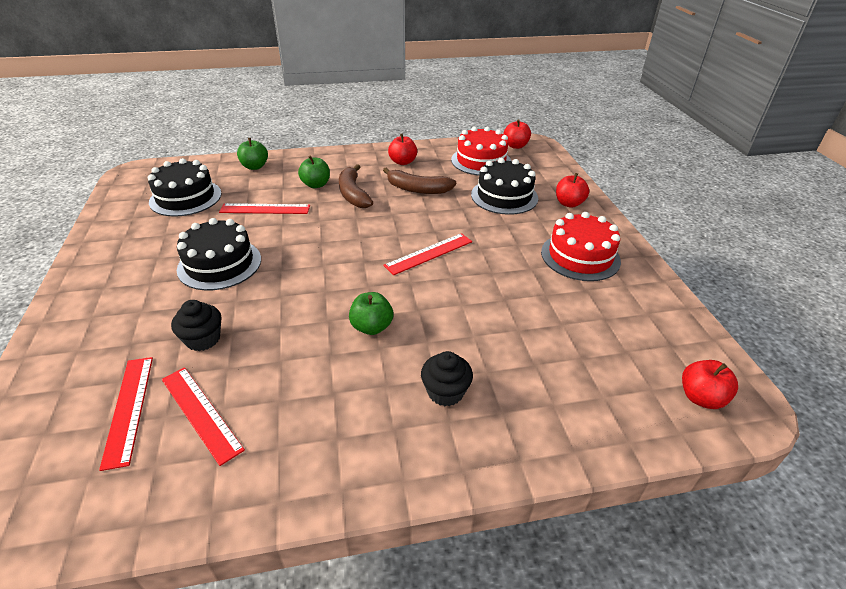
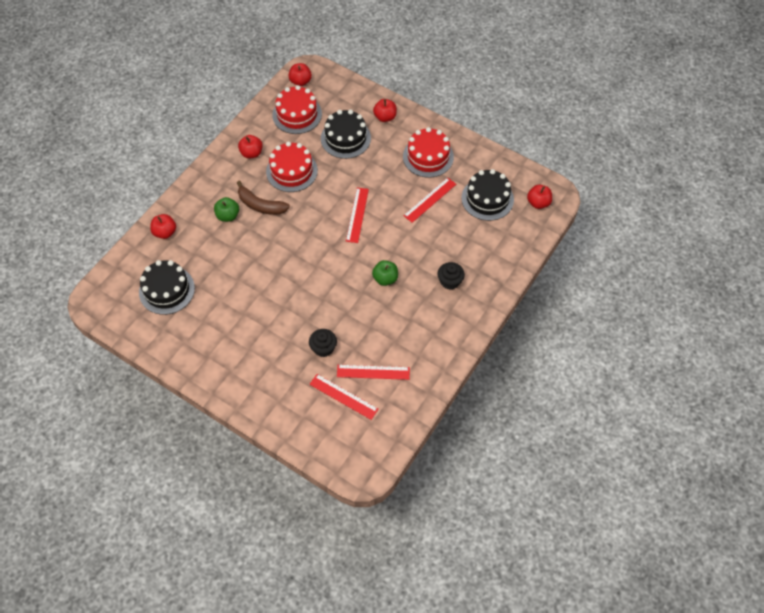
camera: 45 degrees left, 20 degrees up
(219, 264) = (265, 310): black cake -> black cake (487, 199)
(255, 167) = (165, 232): green apple -> red apple
(265, 209) = (228, 258): red ruler -> red ruler (430, 200)
(417, 189) = (291, 171): brown banana -> red cake

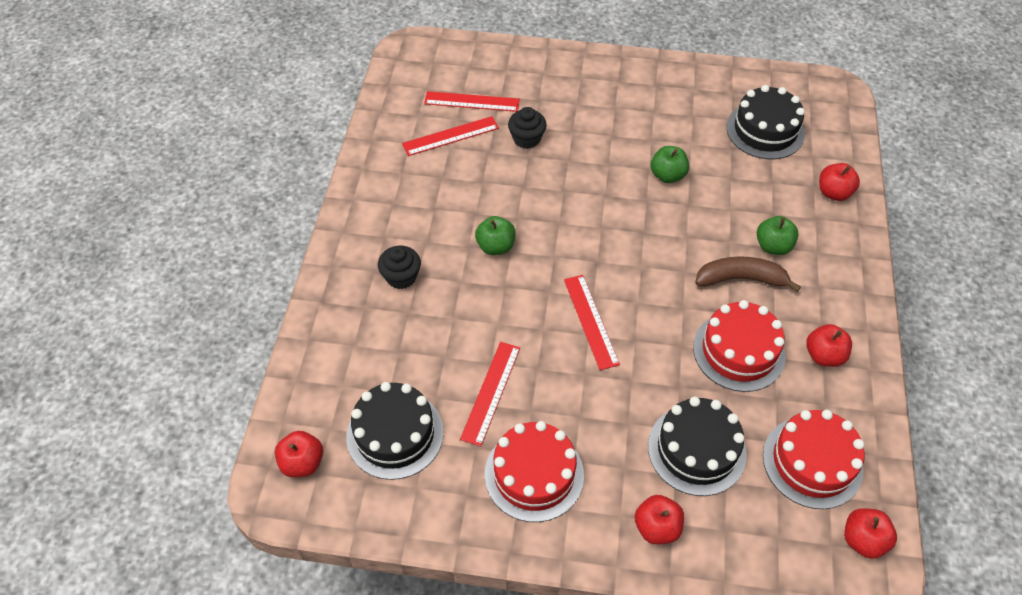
camera: 155 degrees right, 5 degrees down
(252, 283) = (667, 175): none -> green apple

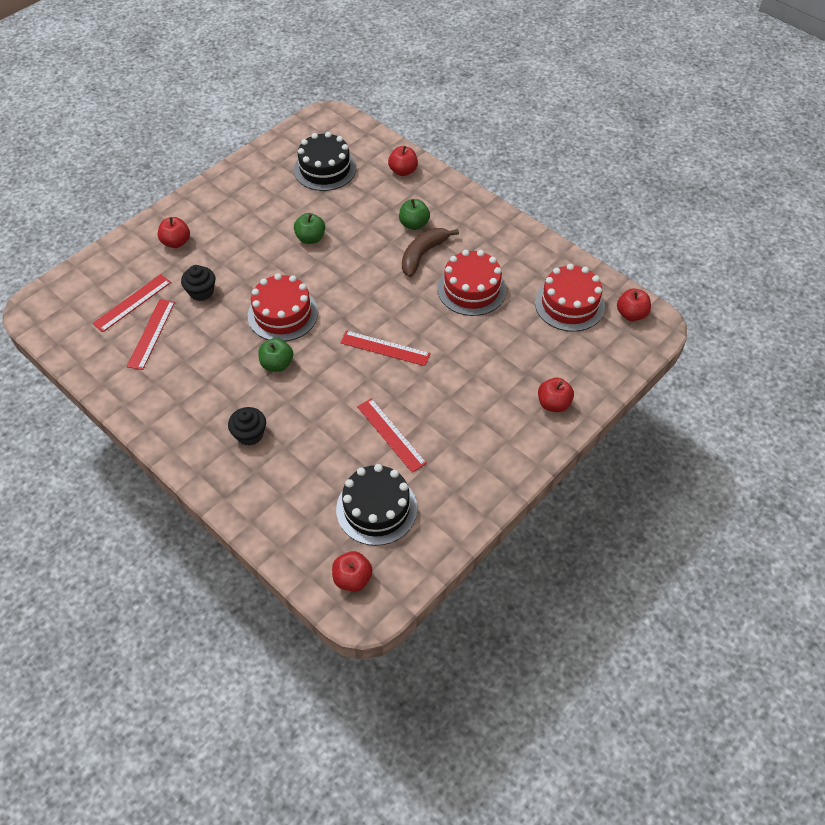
camera: 55 degrees left, 0 degrees up
(534, 474) = (470, 445): red cake -> red cake (283, 314)
(696, 449) = (519, 352): black cake -> none
(823, 355) = (508, 253): red apple -> red apple (176, 242)

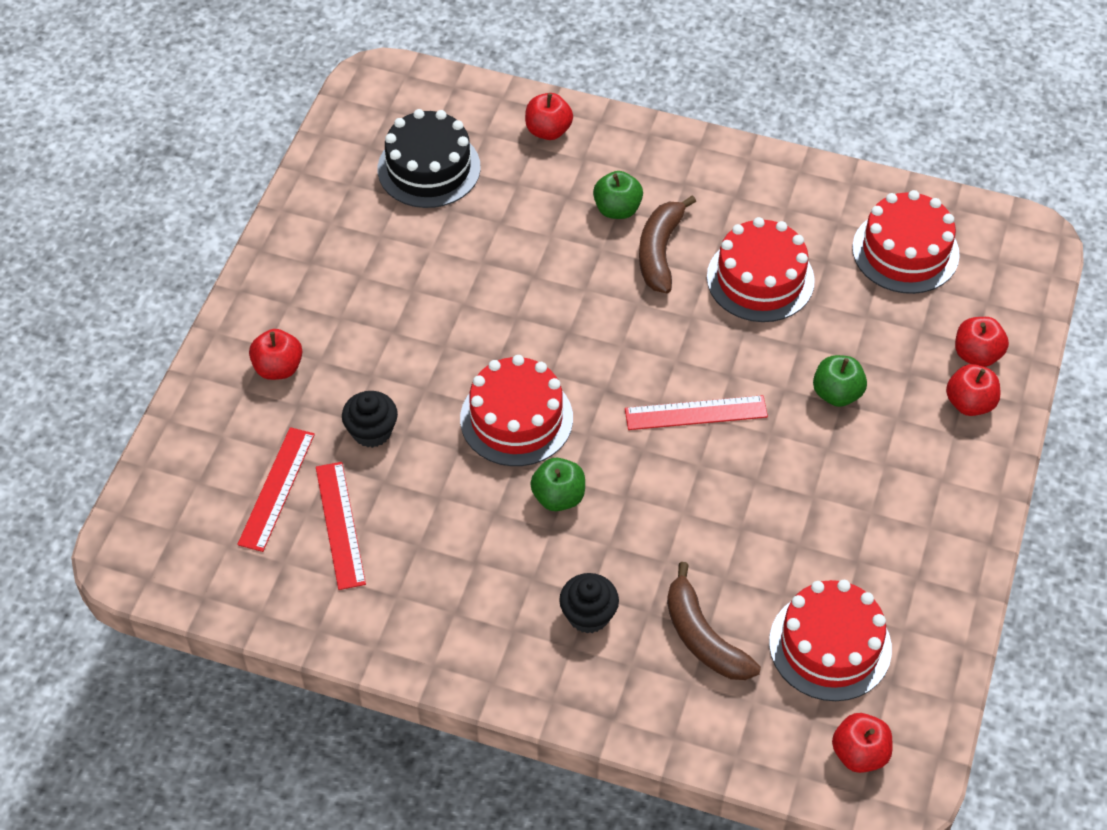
camera: 25 degrees left, 0 degrees up
(306, 473) = (703, 637): none -> brown banana
(310, 238) = (480, 286): green apple -> green apple (837, 393)
(376, 508) = (830, 645): black cake -> red cake
(391, 434) = (783, 534): red ruler -> none
(631, 314) = (994, 235): red apple -> red apple (977, 355)

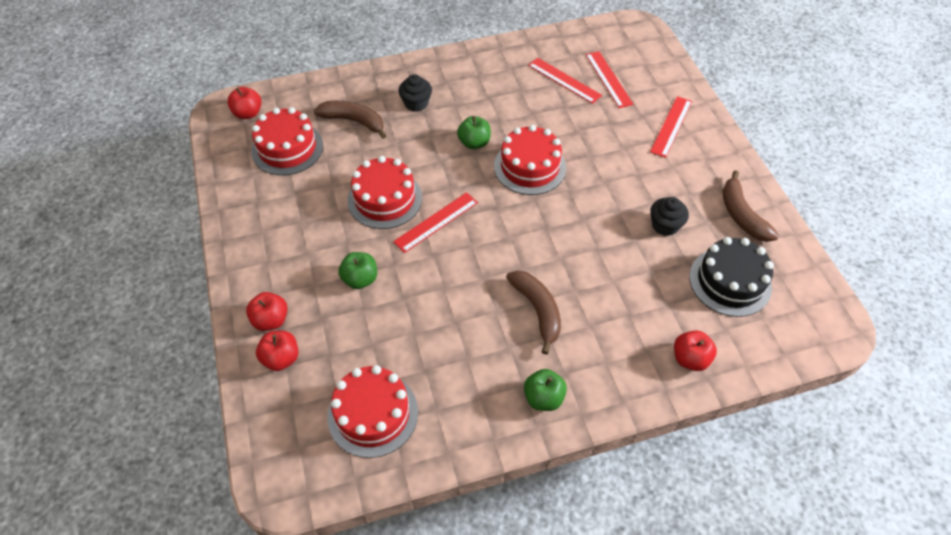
camera: 145 degrees right, 0 degrees up
(278, 368) = (671, 126): red apple -> red ruler
(332, 220) = (741, 215): none -> brown banana
(372, 431) = (594, 123): black cupcake -> black cupcake (665, 225)
(617, 209) = (590, 325): green apple -> green apple (543, 398)
(760, 279) = (459, 329): red cake -> red cake (385, 199)

